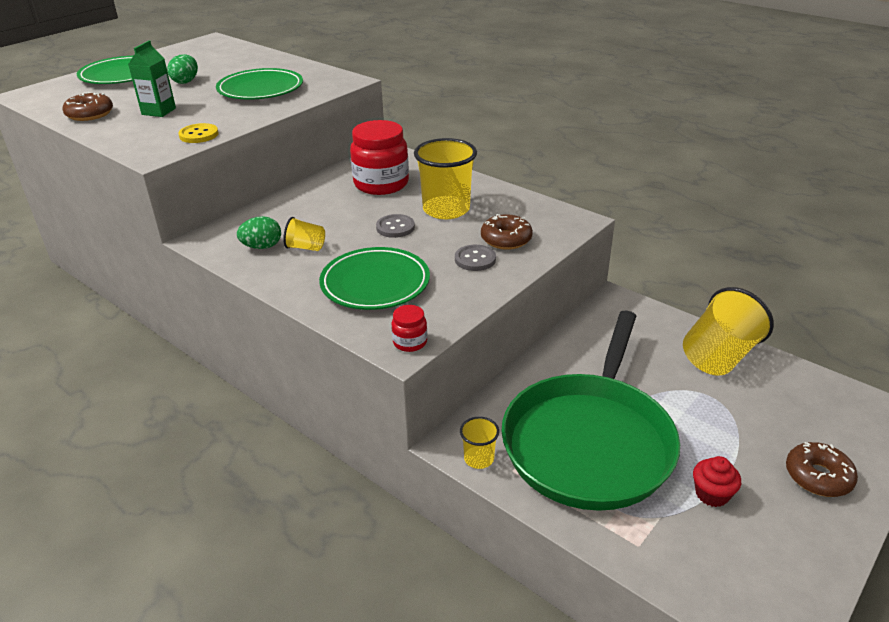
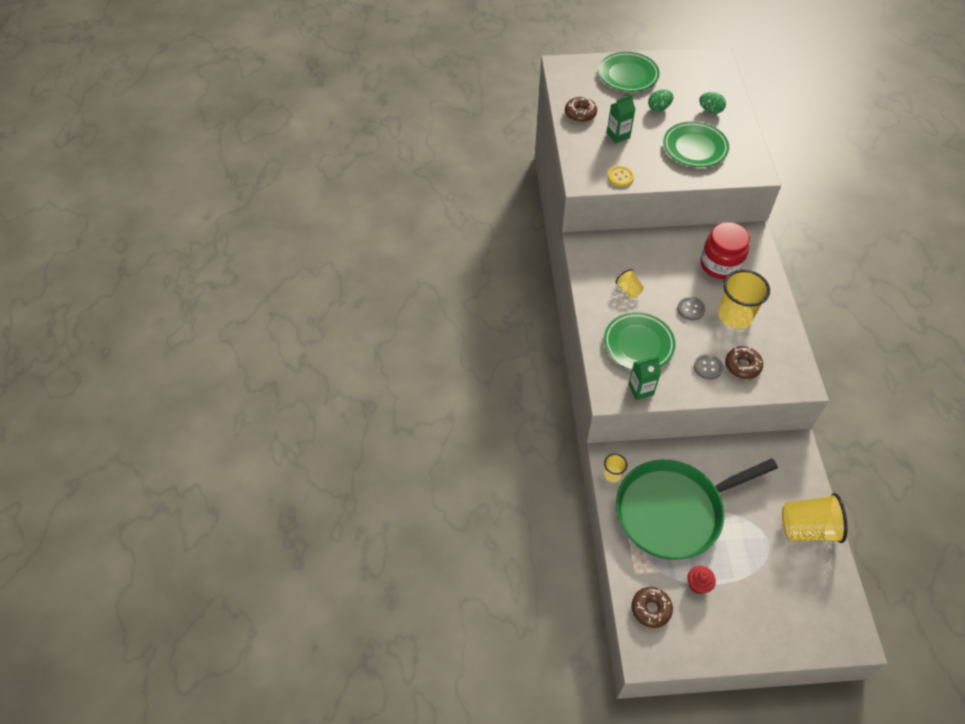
camera: 45 degrees right, 20 degrees up
(262, 247) = (607, 272): green egg -> green egg (710, 110)
(410, 342) = (617, 396): red jar -> none
(430, 319) = (641, 389): none -> green carton
(818, 476) = (763, 625): brown donut -> brown donut (651, 609)

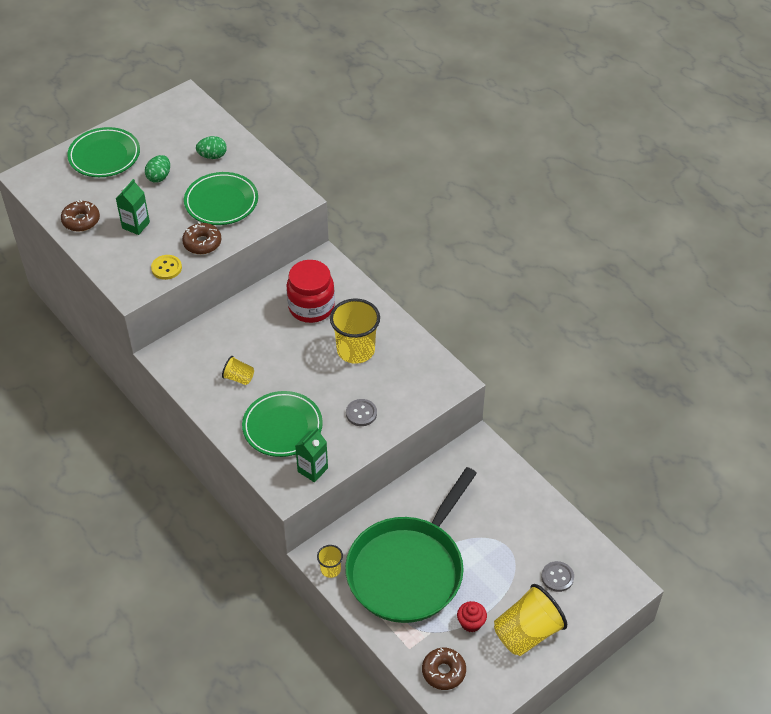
camera: 35 degrees left, 5 degrees down
(690, 309) = (310, 365): grey button -> grey button (557, 577)
(742, 366) = (391, 394): brown donut -> brown donut (202, 243)
(807, 528) = (532, 513): yellow cup -> yellow cup (527, 633)

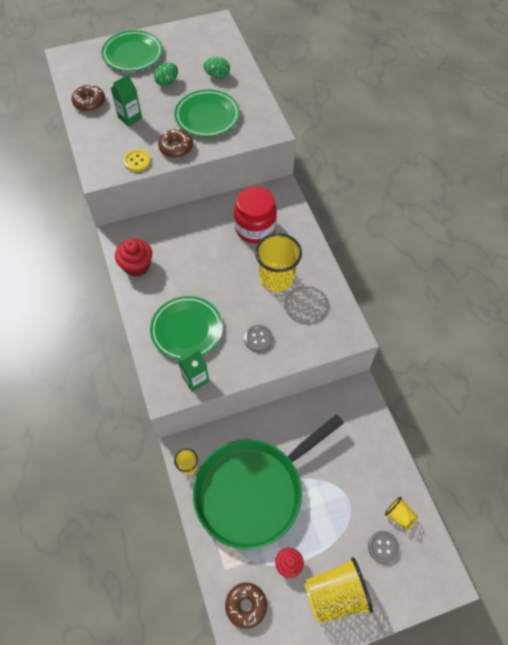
camera: 20 degrees right, 10 degrees up
(199, 380) = (137, 266): none -> red cupcake
(239, 378) = (170, 273): yellow cup -> yellow cup (399, 516)

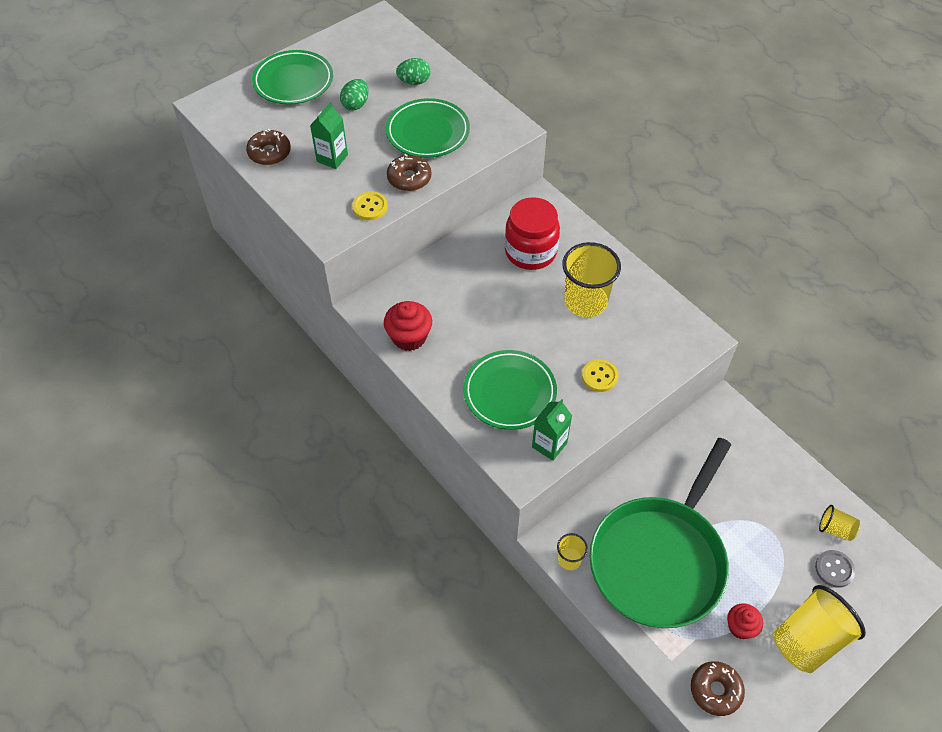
camera: 20 degrees left, 5 degrees down
(258, 339) = (599, 376): grey button -> yellow button

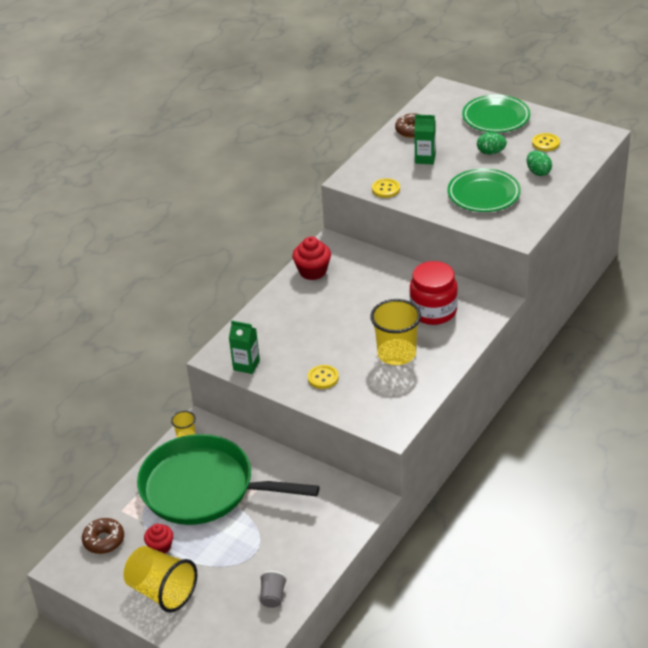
camera: 75 degrees right, 15 degrees down
(367, 61) = (545, 143): none -> yellow button
(409, 178) = (426, 199): brown donut -> none
(509, 392) = (285, 334): green plate -> none
(834, 569) = (233, 600): grey button -> none
(835, 529) = (273, 597): yellow cup -> grey cup

